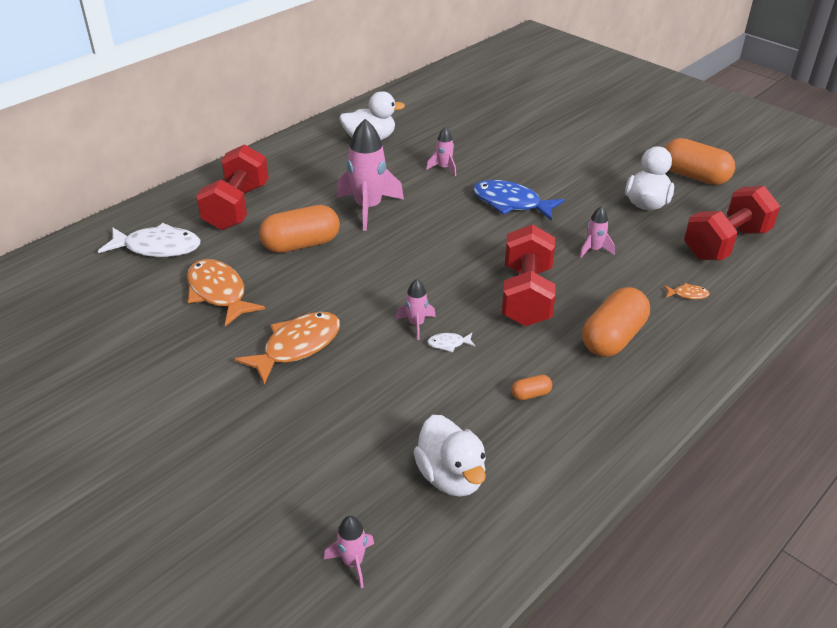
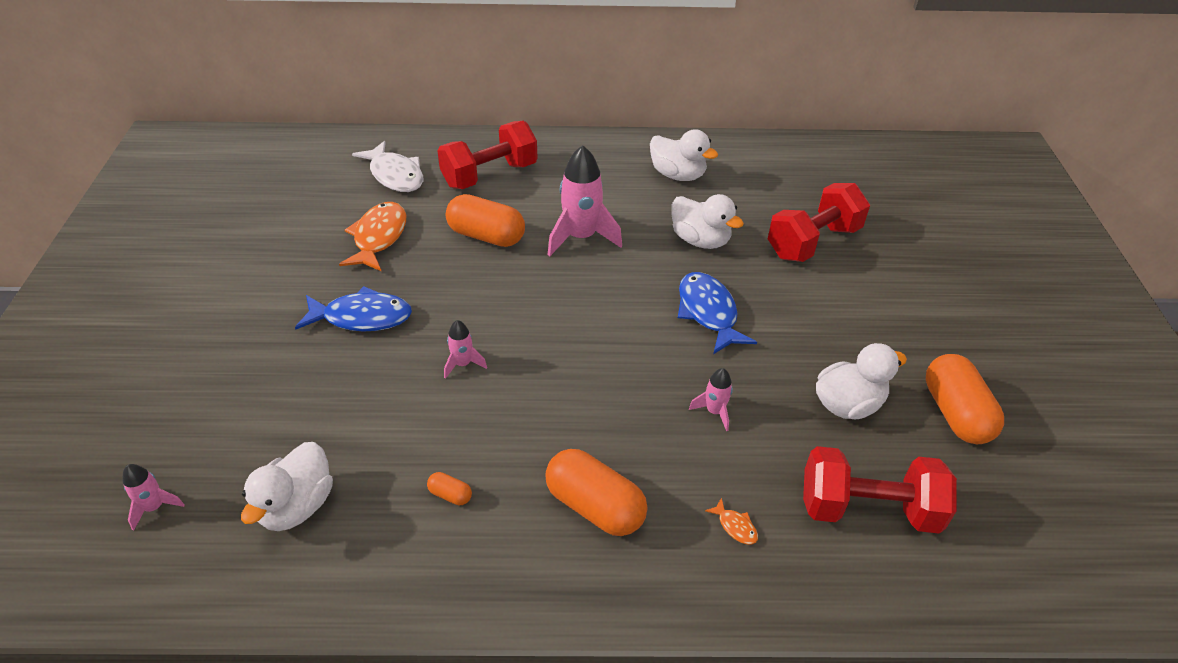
camera: 45 degrees right, 5 degrees up
(297, 346) = (362, 317): orange fish -> blue fish
(444, 168) = (700, 240): pink rocket -> white duck
(448, 344) = (460, 399): white fish -> none
(526, 296) = (584, 407): red dumbbell -> red dumbbell (813, 242)
(613, 338) = (595, 506): orange capsule -> orange capsule turned 45 degrees clockwise

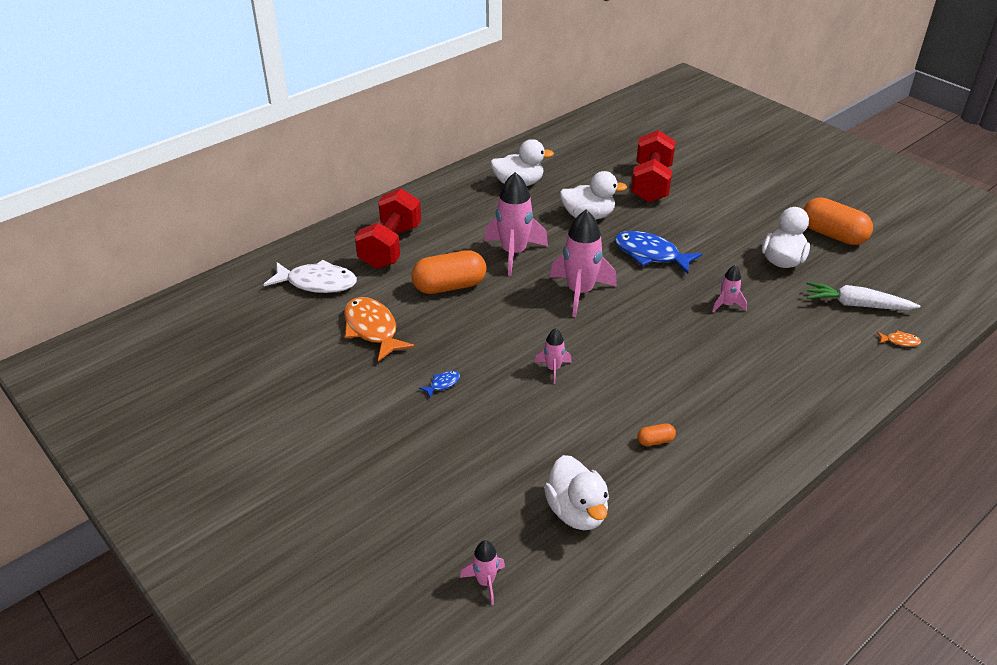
camera: 40 degrees left, 5 degrees down
(362, 317) = (442, 384): blue fish -> blue fish, size x0.43
(587, 309) = (580, 292): none -> pink rocket
(595, 506) = (737, 392): orange capsule -> none
(735, 526) = (813, 353): orange fish -> orange fish (900, 341)
(868, 509) = (856, 305): red dumbbell -> white carrot

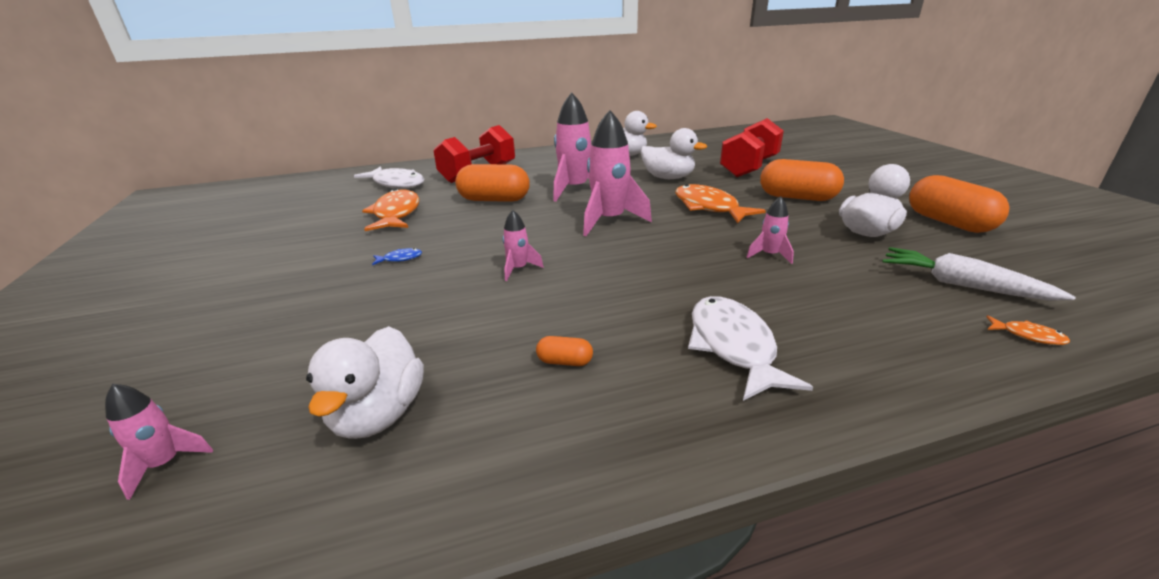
camera: 25 degrees right, 10 degrees down
(650, 254) = (709, 207): blue fish -> orange fish
(713, 224) = (797, 197): none -> orange capsule
(746, 398) = (733, 346): none -> white fish

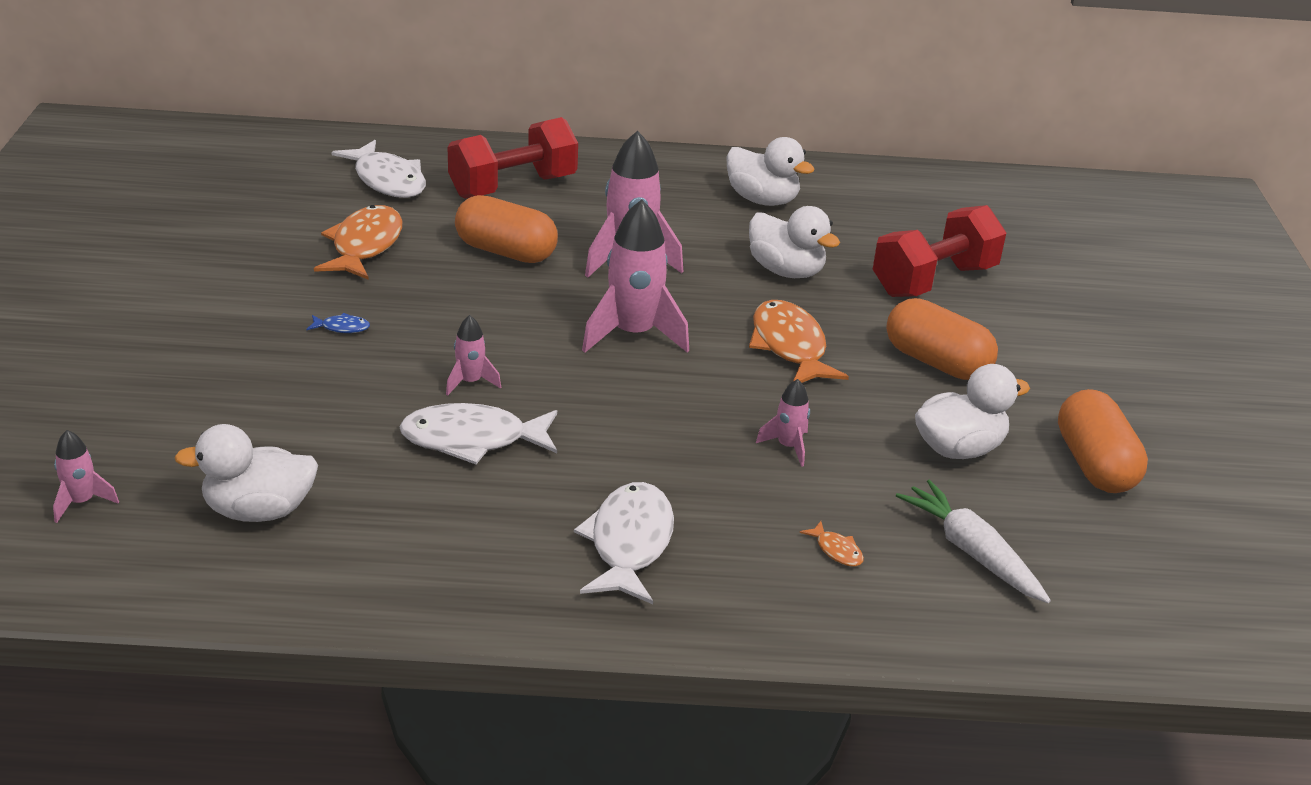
camera: 15 degrees right, 5 degrees up
(379, 414) = (259, 510): white duck -> white duck turned 60 degrees clockwise
(546, 304) = (472, 439): none -> white fish
(565, 361) = (450, 510): orange capsule -> none
(1028, 335) = (955, 624): orange fish -> orange fish (836, 550)

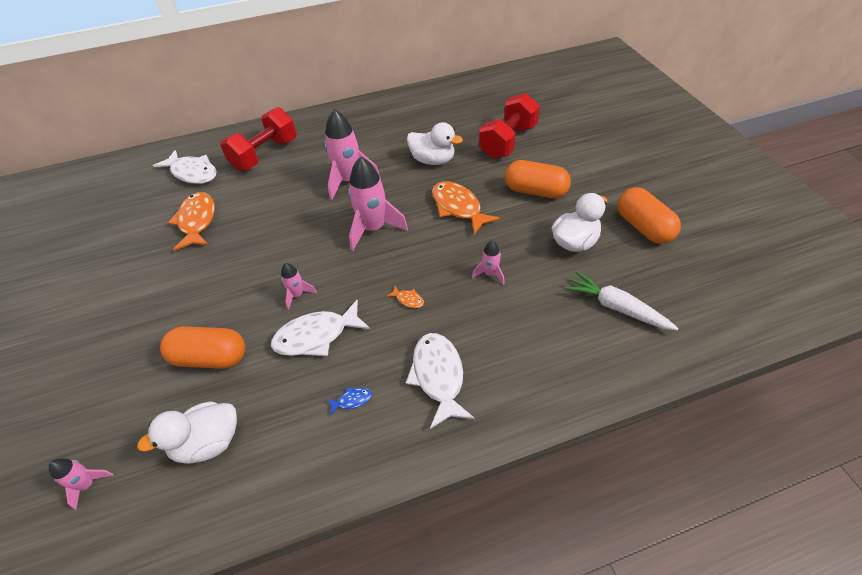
camera: 15 degrees left, 15 degrees up
(342, 328) = (206, 283): blue fish -> blue fish (352, 400)
(506, 252) = (279, 198): orange capsule -> orange capsule (210, 358)
(762, 200) = (400, 120): white duck -> none
(836, 550) = (550, 335): orange fish -> orange fish (408, 300)

